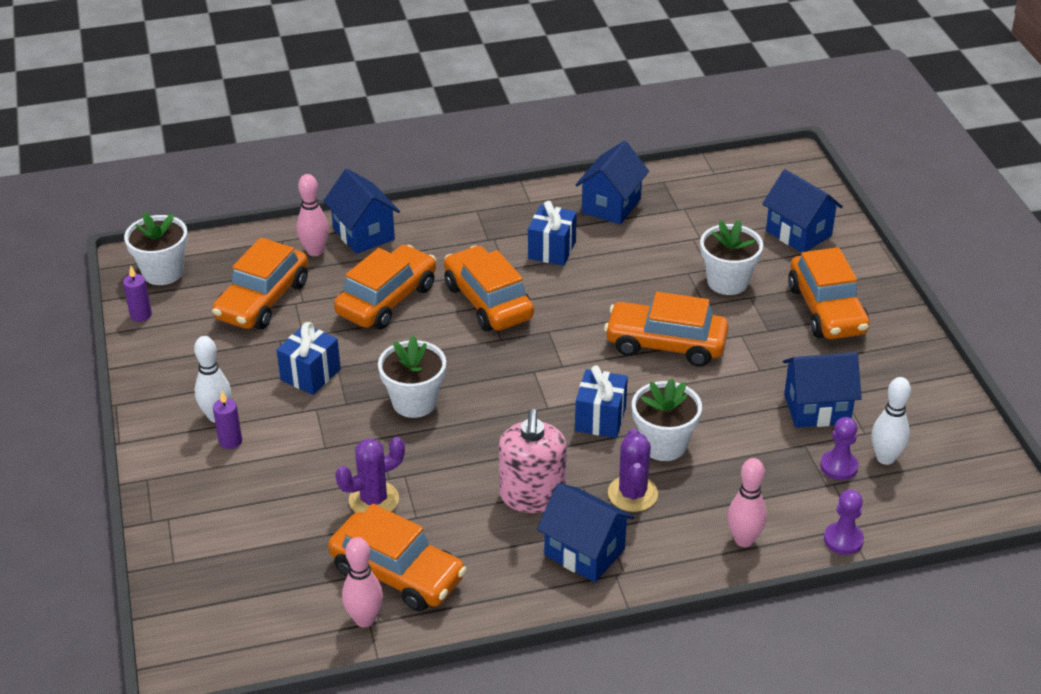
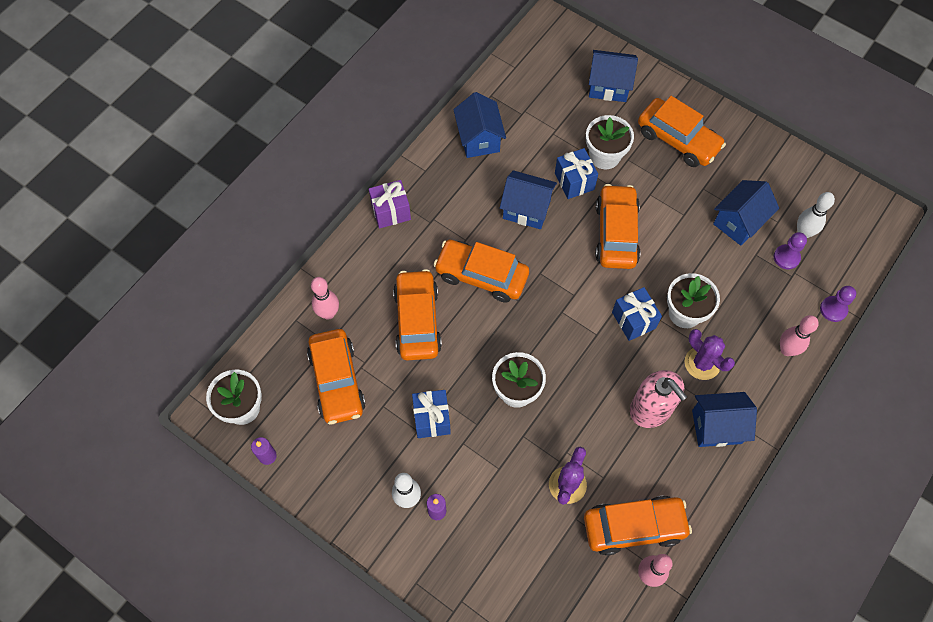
camera: 40 degrees left, 25 degrees up
(363, 234) = (345, 275): blue house -> blue house (526, 209)
(460, 213) = (391, 211): none -> purple gift
(552, 250) = (478, 203): blue gift -> blue gift (574, 181)
(665, 344) = (616, 233): orange car -> orange car turned 120 degrees clockwise

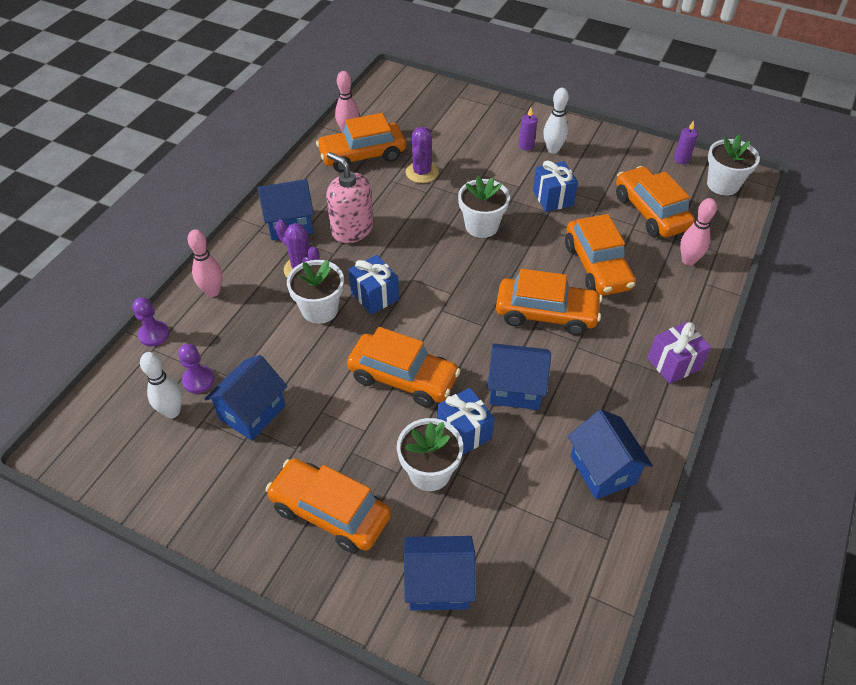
camera: 170 degrees right, 15 degrees down
(616, 233) = (403, 378): orange car -> orange car turned 60 degrees counterclockwise

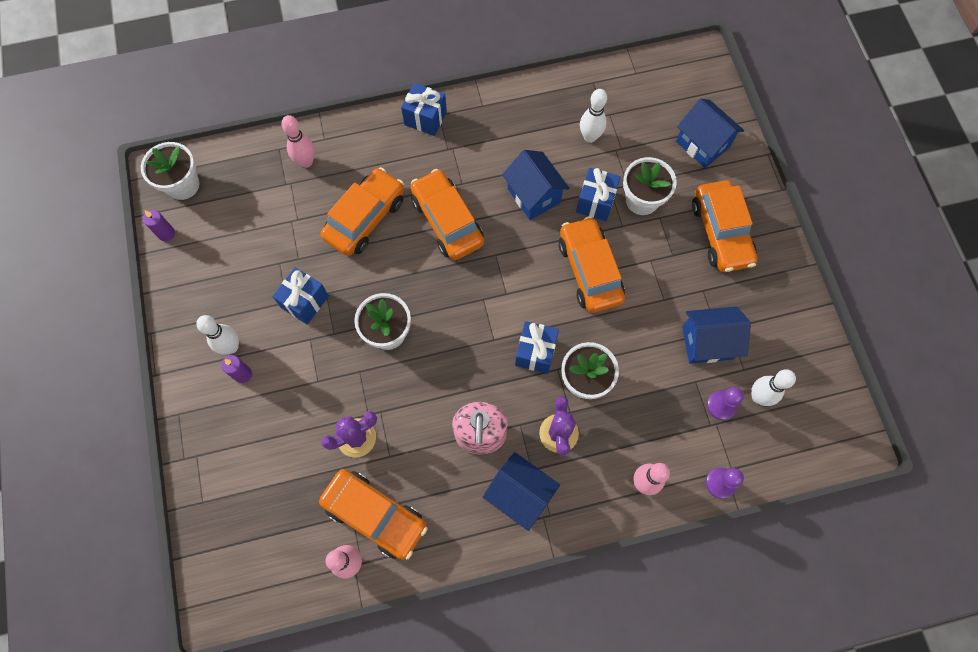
camera: 130 degrees left, 20 degrees up
(540, 482) = (590, 137): none -> white bowling pin
(603, 470) = (549, 111): blue house -> none
(650, 212) = (265, 218): orange car -> none
(674, 363) = (425, 118): purple gift -> blue gift

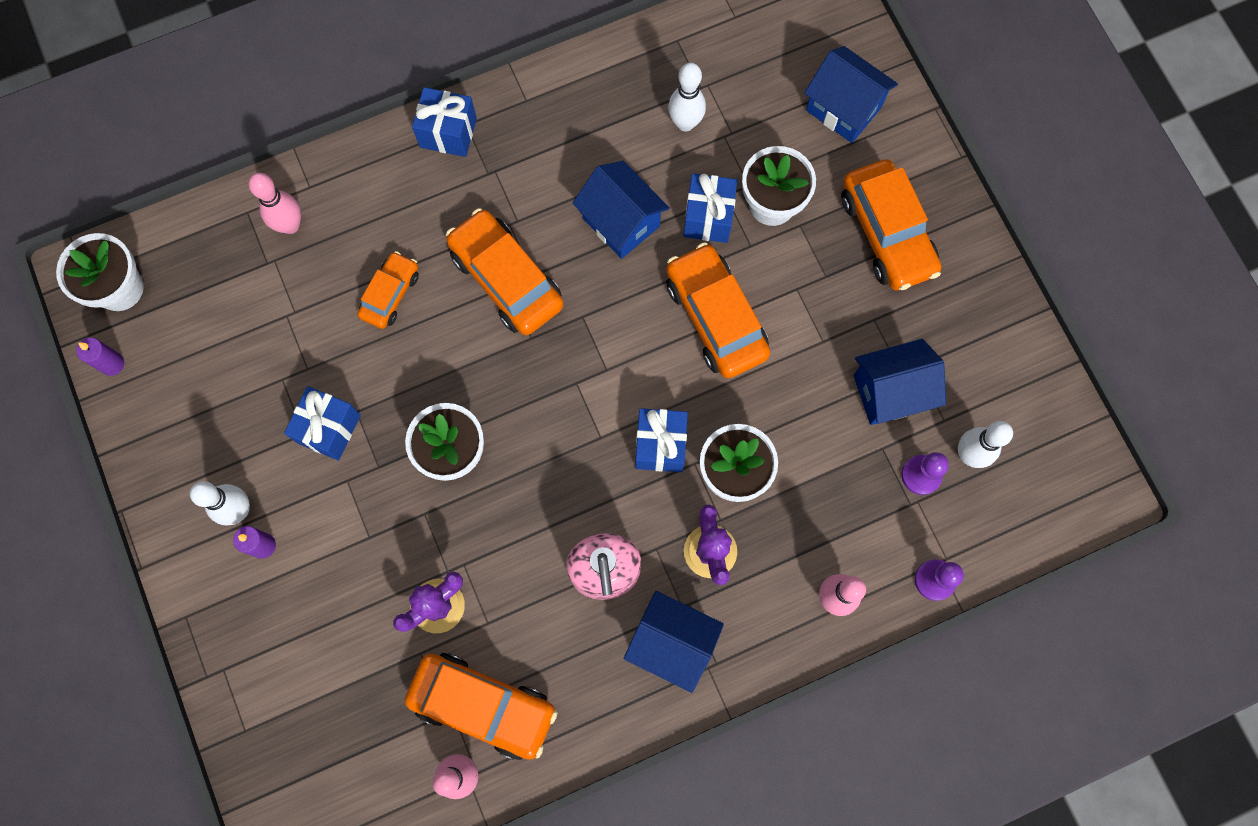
camera: 10 degrees left, 5 degrees up
(365, 218) = (390, 294): orange car -> orange car, size x0.58

